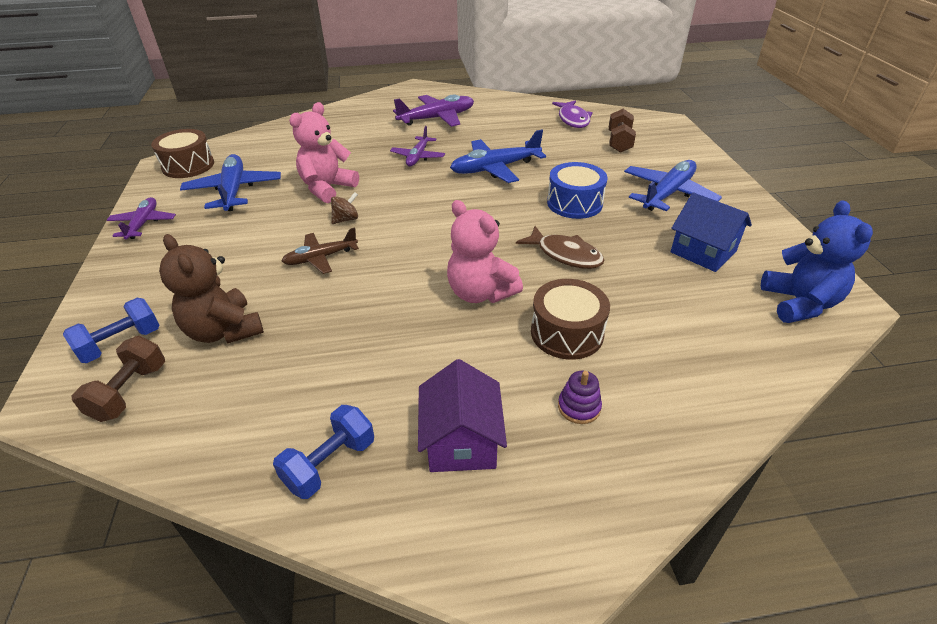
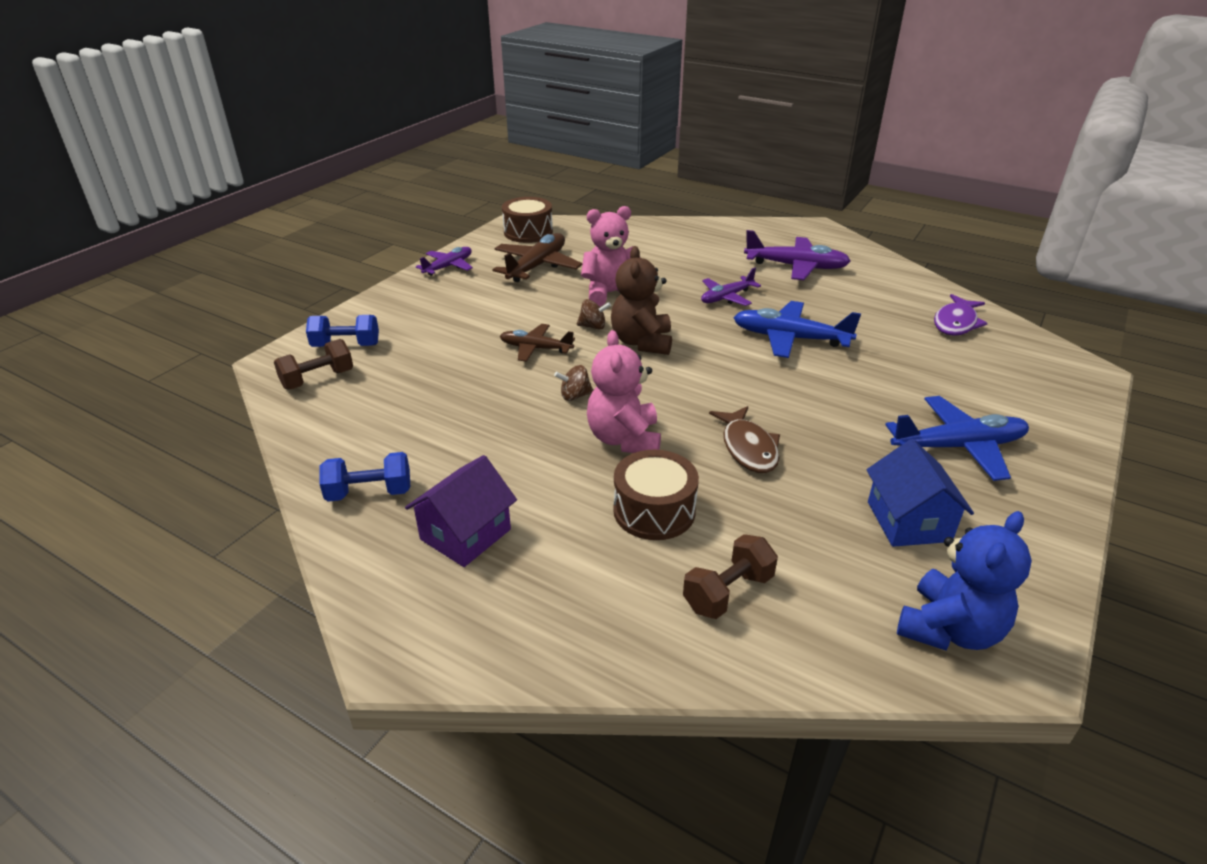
camera: 40 degrees right, 5 degrees down
(224, 330) = (411, 369): brown teddy bear -> brown teddy bear (642, 342)
(234, 191) = (537, 266): blue plane -> brown plane
(402, 280) = (575, 396): none -> brown spinning top
(574, 203) = (828, 407): blue drum -> none
(579, 407) = (582, 569): purple stacking toy -> none
(619, 142) = (979, 369): brown dumbbell -> brown dumbbell (728, 592)

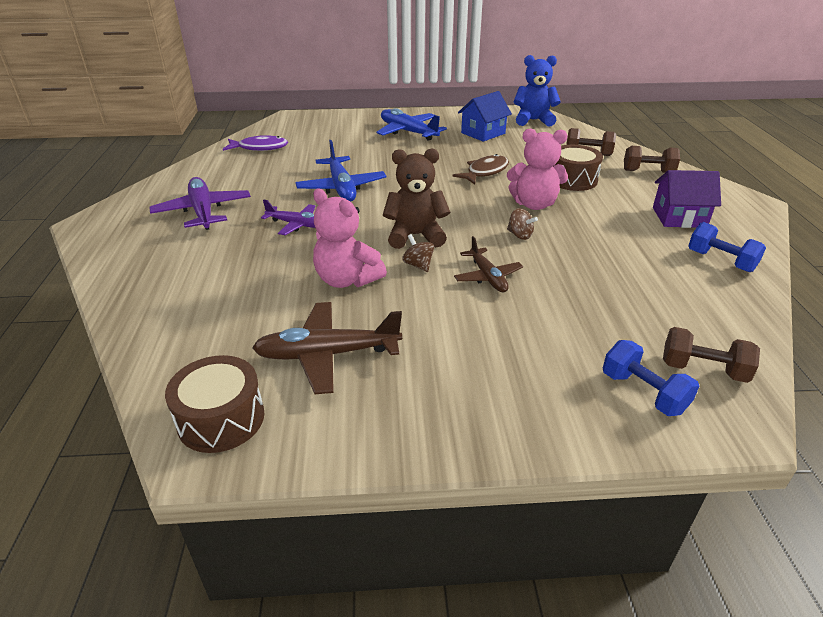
camera: 125 degrees left, 0 degrees up
(448, 266) = (398, 433): purple plane -> none
(601, 615) = (648, 171): none -> brown dumbbell
(624, 439) = (534, 204): pink teddy bear -> pink teddy bear turned 45 degrees clockwise
(642, 342) = (415, 236): brown teddy bear -> brown teddy bear turned 150 degrees counterclockwise

